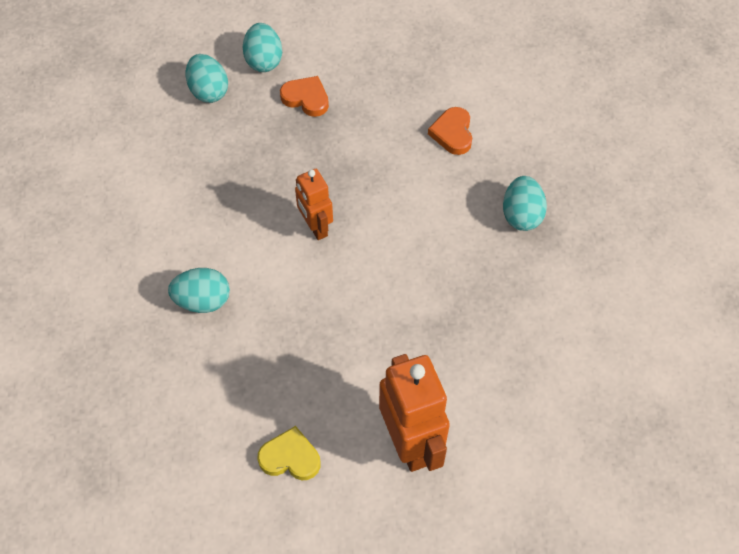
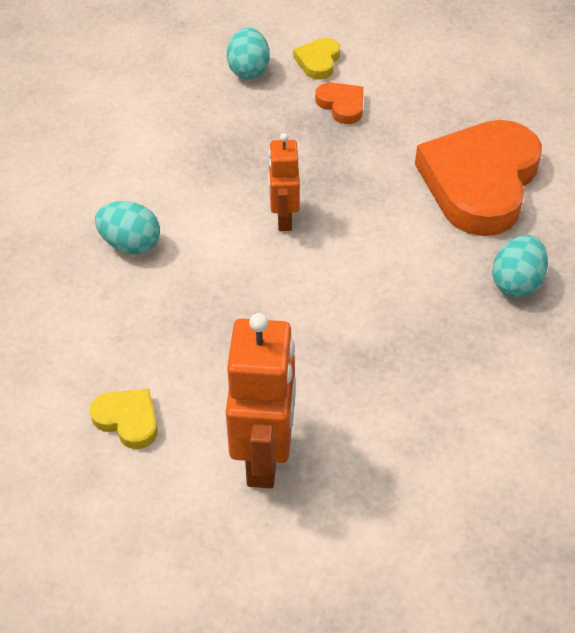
camera: 25 degrees right, 10 degrees down
(264, 61) = (318, 61): turquoise egg -> yellow heart
(452, 133) = (480, 182): orange heart -> orange heart, size x2.35

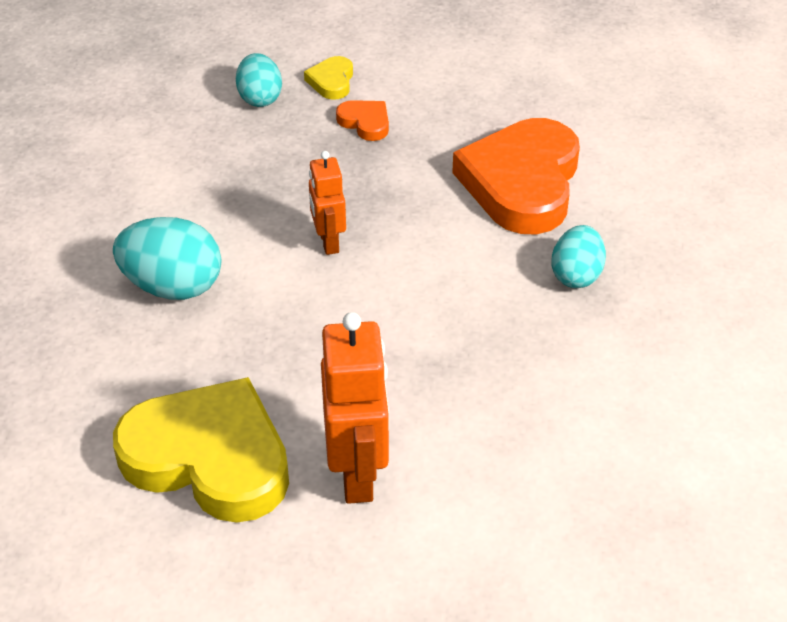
camera: 10 degrees left, 5 degrees down
(128, 420) = (209, 458): yellow heart -> yellow heart, size x2.35
(130, 244) = (173, 287): turquoise egg -> turquoise egg, size x1.51

